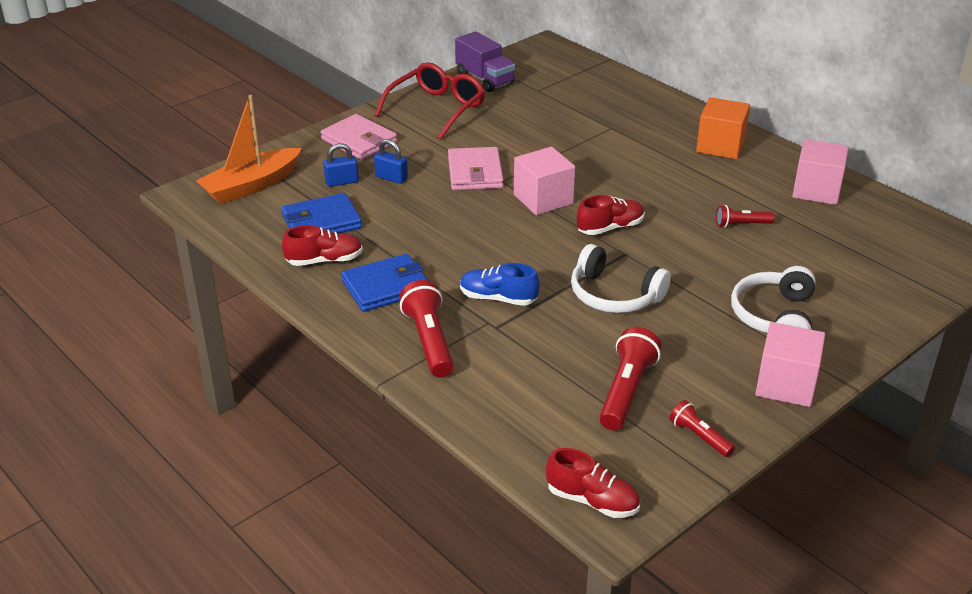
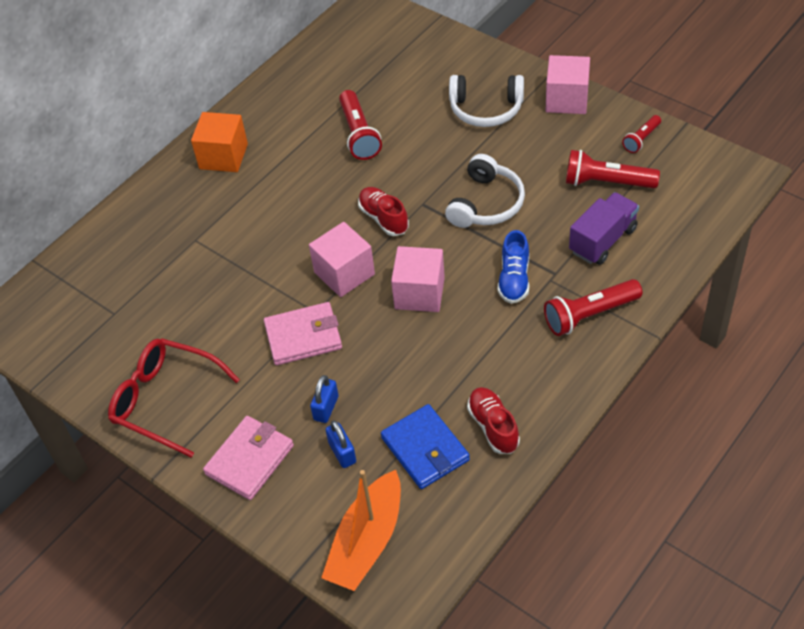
camera: 95 degrees left, 15 degrees up
(251, 186) = (367, 541): orange boat -> orange boat turned 75 degrees clockwise
(386, 287) = (521, 365): blue wallet -> none
(485, 79) = (88, 368): purple truck -> purple truck (602, 240)
(592, 501) = (730, 187): red shoe -> none
(741, 224) = (359, 134): red flashlight -> red flashlight, size x1.73
(816, 190) = (294, 91): pink cube -> pink cube (419, 293)

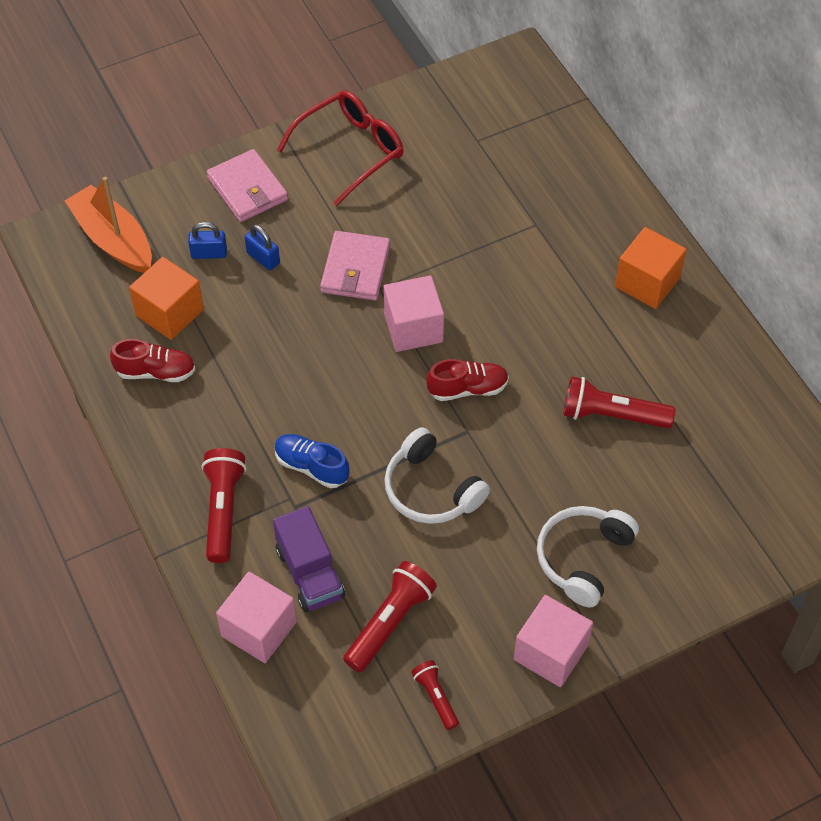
camera: 110 degrees right, 5 degrees up
(419, 293) = (347, 379): pink cube -> pink cube (259, 629)
(425, 449) = (169, 312): blue wallet -> orange cube

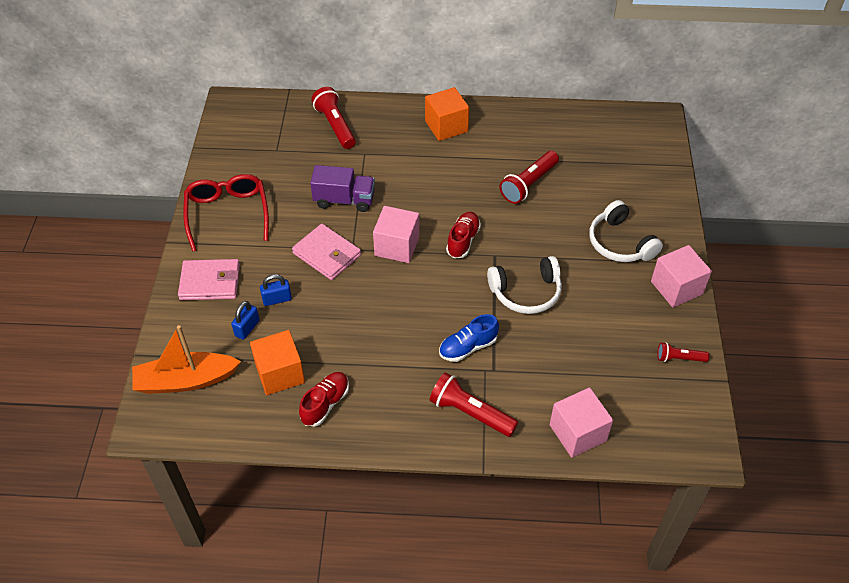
camera: 60 degrees left, 5 degrees down
(310, 573) = (551, 384): purple truck -> purple truck (344, 200)
(390, 623) = (612, 358): red flashlight -> red flashlight (335, 126)

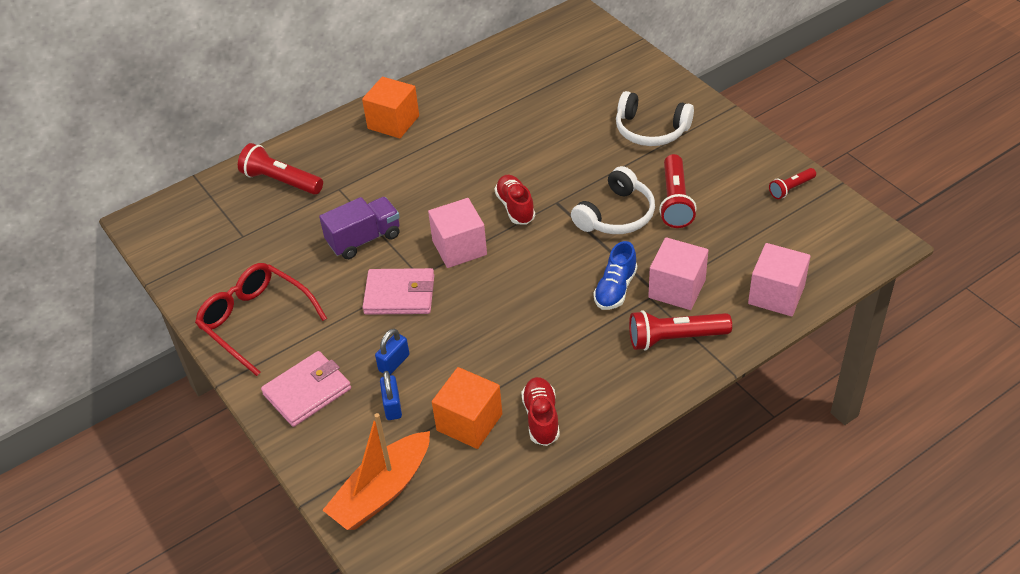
camera: 35 degrees left, 5 degrees down
(528, 184) = (523, 128): red flashlight -> red flashlight (675, 201)
(676, 288) = (732, 137): pink cube -> pink cube (677, 289)

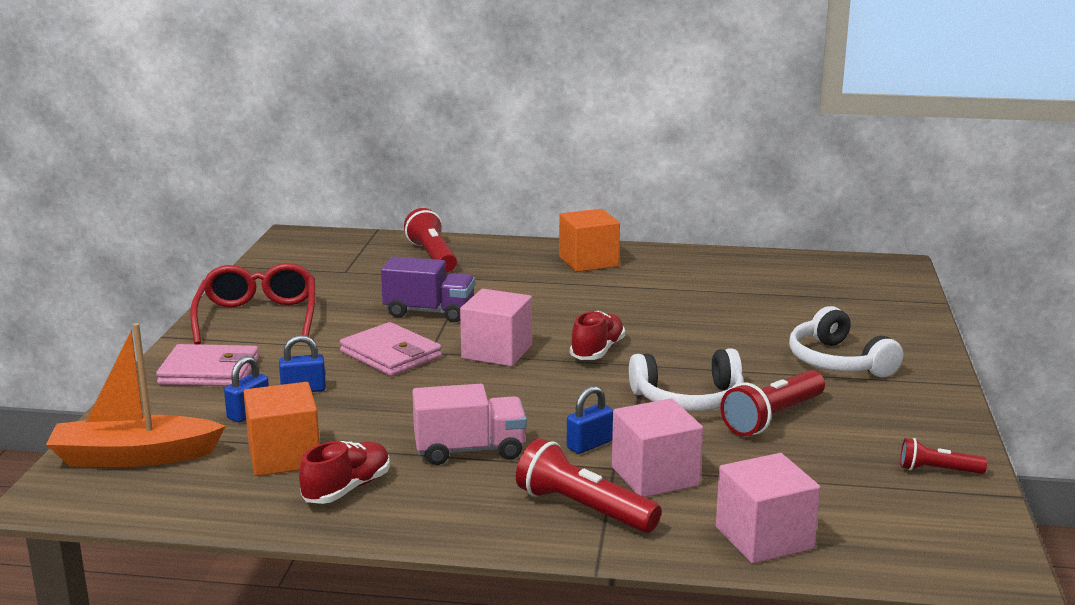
camera: 40 degrees right, 25 degrees down
(561, 340) = (470, 450): none -> pink truck
(615, 289) = (589, 445): blue shoe -> blue padlock

